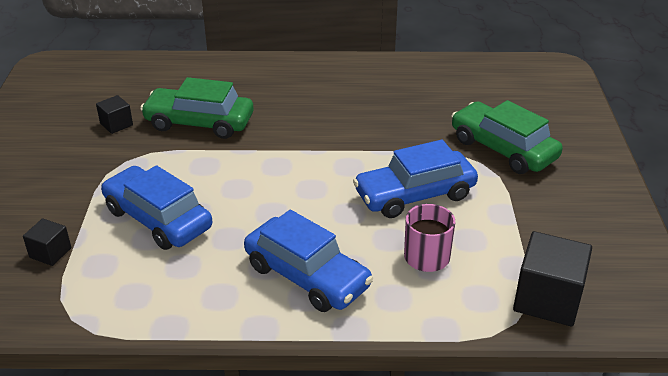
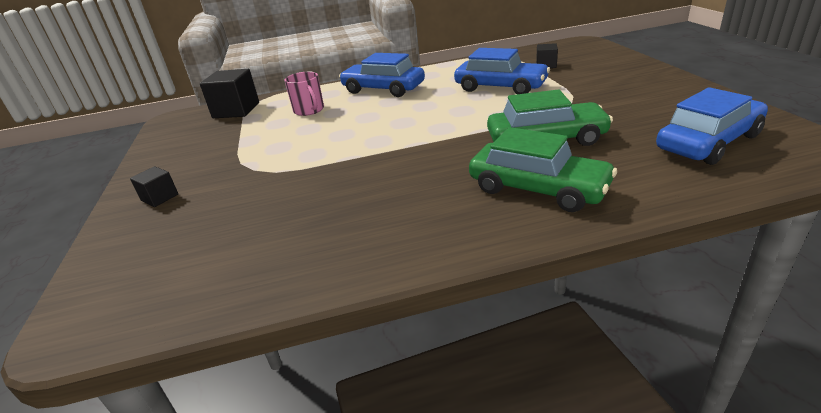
camera: 170 degrees right, 5 degrees down
(116, 124) = (623, 121): black cube -> black cube (160, 197)
(414, 194) = (317, 136): blue car -> blue car (708, 142)
(503, 149) = (227, 185): green car -> green car (538, 189)

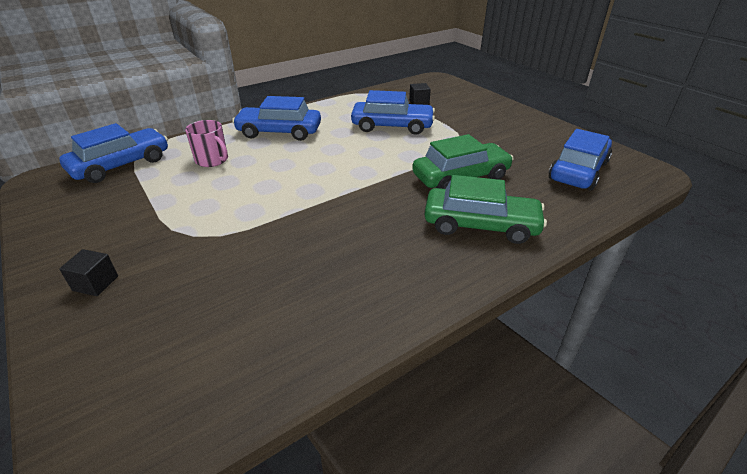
camera: 25 degrees left, 5 degrees up
(236, 110) = (121, 165): black cube -> blue car

